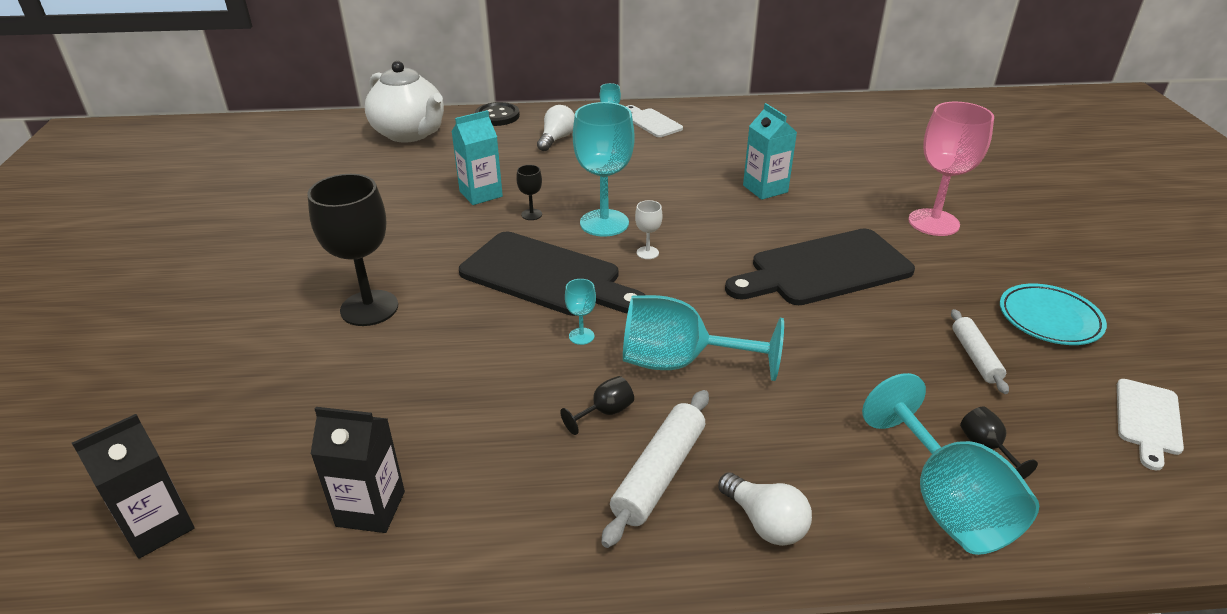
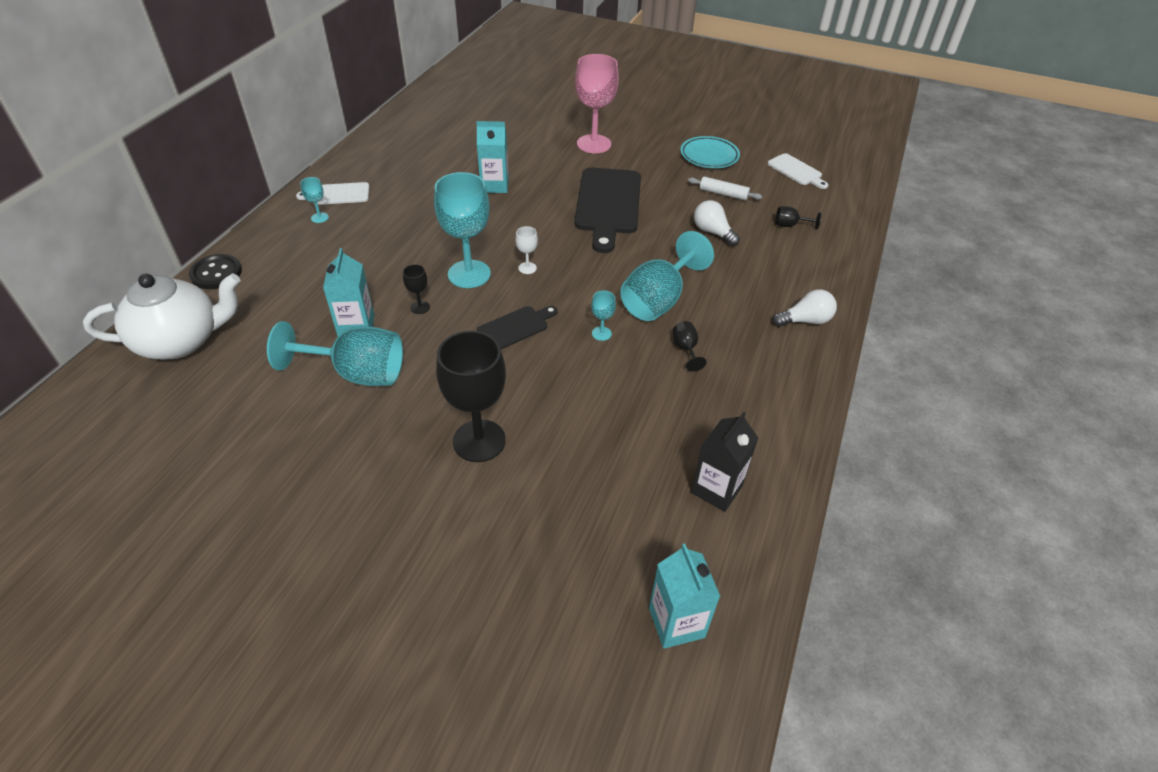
camera: 65 degrees left, 10 degrees up
(158, 527) = (676, 622): black carton -> turquoise carton
(546, 276) = (515, 327): black cutting board -> black cutting board, size x0.52
(556, 139) = (306, 253): white light bulb -> white light bulb (713, 232)
(659, 474) = (751, 346): white rolling pin -> none
(947, 503) = (819, 255): turquoise goblet -> turquoise goblet (357, 373)

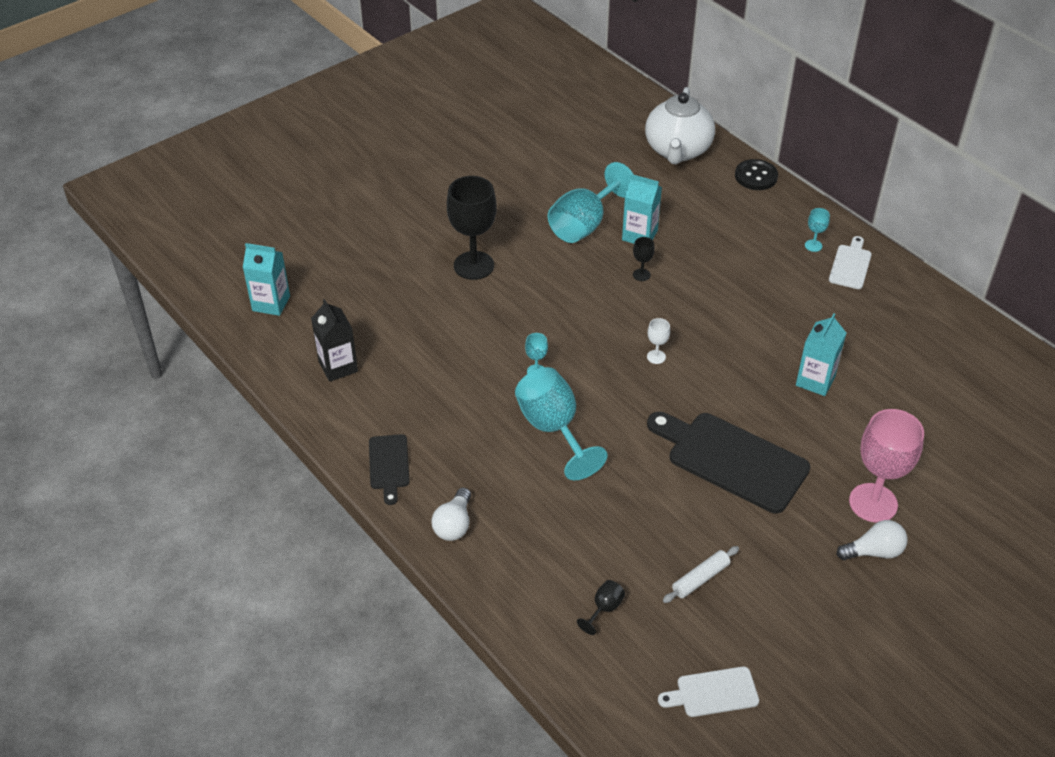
camera: 120 degrees right, 0 degrees up
(469, 274) = (670, 316): turquoise goblet -> none
(515, 327) = (579, 322): black cutting board -> black cutting board (389, 465)
(686, 349) = (480, 417): black goblet -> none
(709, 156) = (793, 612): turquoise plate -> none
(713, 232) = (632, 527): white light bulb -> white light bulb (874, 551)

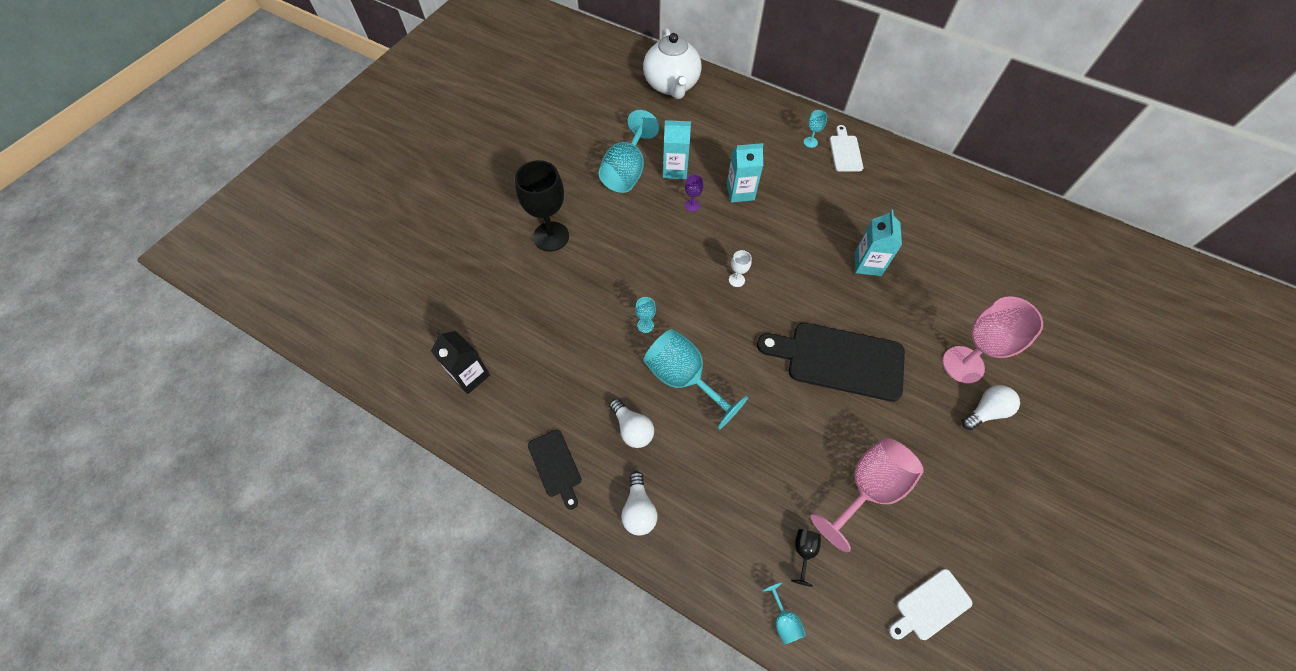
camera: 20 degrees left, 15 degrees up
(271, 303) = (383, 328): turquoise carton -> turquoise carton (740, 192)
(479, 457) = (632, 429): none -> white light bulb
(555, 655) = (784, 620): none -> turquoise goblet
(641, 275) = (692, 206): black goblet -> purple goblet
(700, 578) = (867, 489): white rolling pin -> pink goblet
(756, 176) = (740, 93): black button -> none

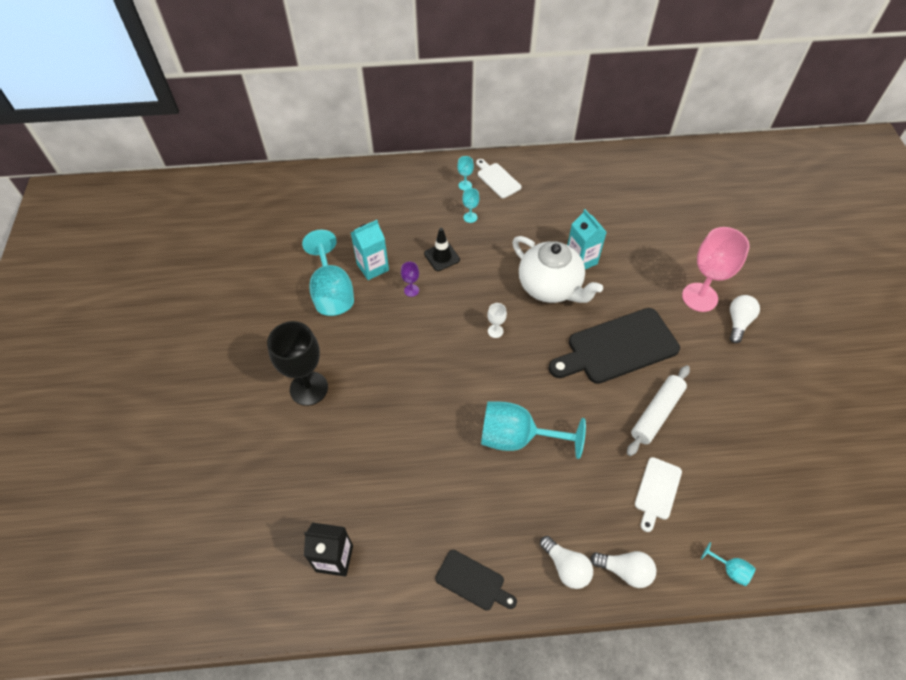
camera: 35 degrees left, 5 degrees down
(632, 429) = (509, 506): white light bulb -> white light bulb (625, 570)
(645, 325) = (452, 414): turquoise goblet -> turquoise goblet (470, 217)
(672, 85) = (312, 195): white teapot -> white teapot (550, 287)
(740, 192) = (442, 257): turquoise carton -> black traffic cone
(803, 552) = (704, 509): black goblet -> none
(828, 440) = (656, 413): none -> white rolling pin
(867, 489) = (709, 431): pink goblet -> none
(930, 606) = (808, 485): white cutting board -> white cutting board (657, 491)

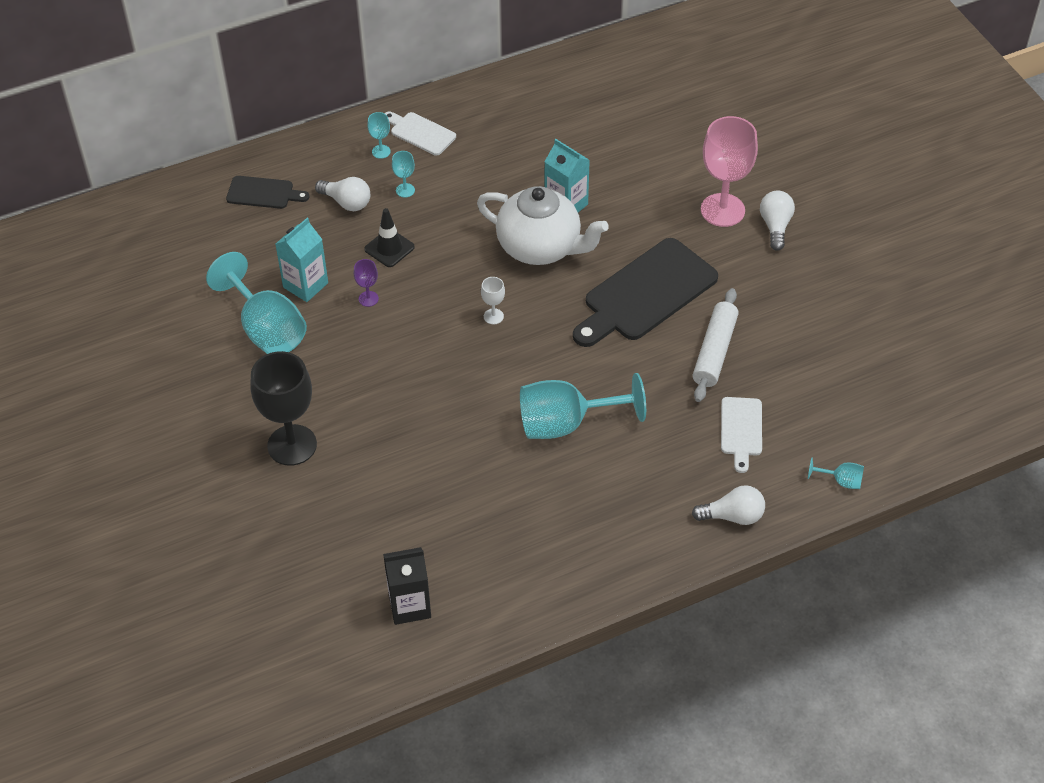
camera: 20 degrees left, 5 degrees down
(473, 581) = (574, 578): black cutting board -> black cutting board (263, 193)
(566, 567) = (669, 532): white light bulb -> white light bulb (346, 202)

